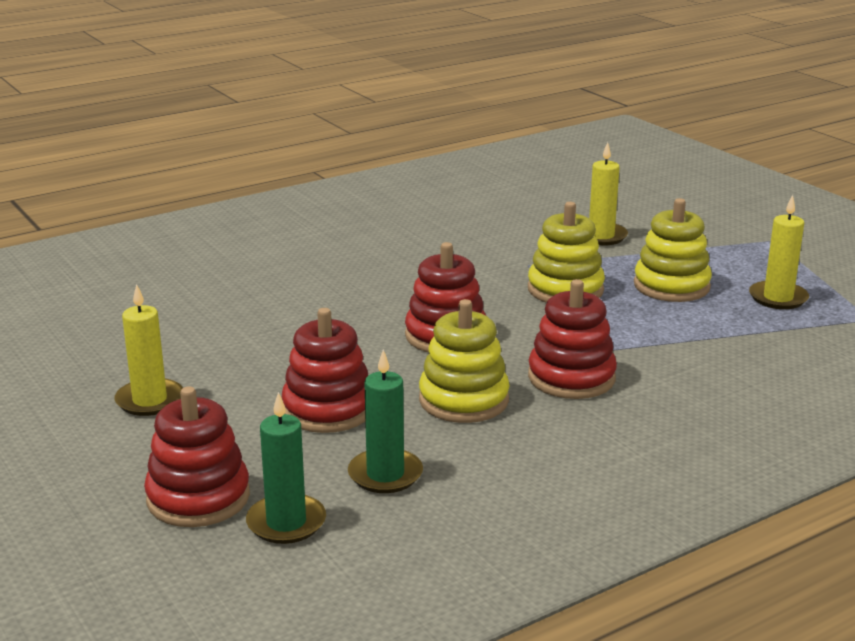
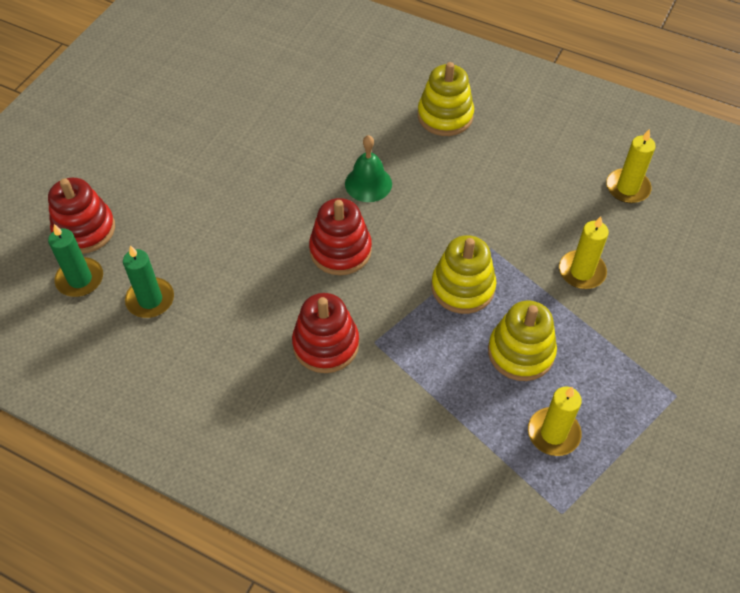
camera: 60 degrees right, 30 degrees up
(150, 400) = (170, 153): yellow candle -> yellow candle (627, 188)
(328, 409) = (207, 237): red stacking toy -> none
(368, 297) = (368, 183): none -> green bell
(463, 400) = (259, 298): yellow stacking toy -> yellow stacking toy (445, 116)

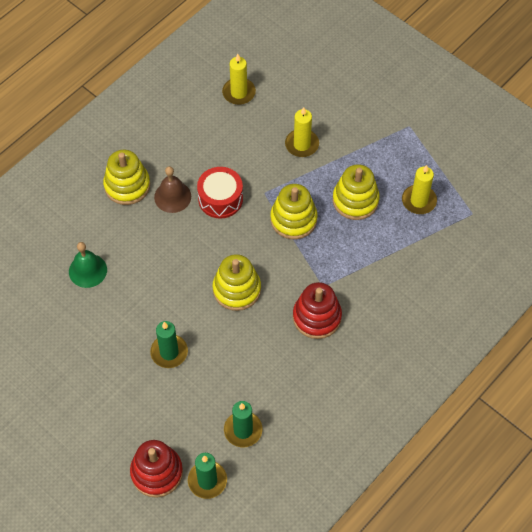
camera: 75 degrees left, 5 degrees up
(238, 205) = (169, 352): none -> green candle
(340, 250) = (237, 289): red stacking toy -> yellow stacking toy
(368, 183) = (178, 256): green bell -> green bell (87, 270)
(447, 159) = (172, 196): none -> brown bell
(462, 205) = (220, 199): none -> red drum

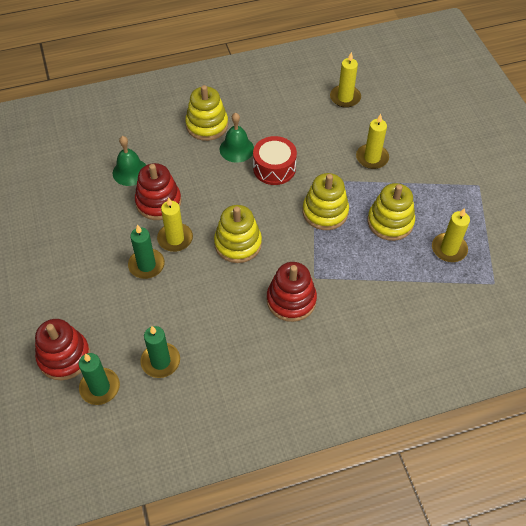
camera: 30 degrees right, 5 degrees down
(137, 287) = (158, 202): none -> red stacking toy
(172, 196) = (236, 149): brown bell -> green bell
(177, 314) = (175, 239): none -> yellow candle

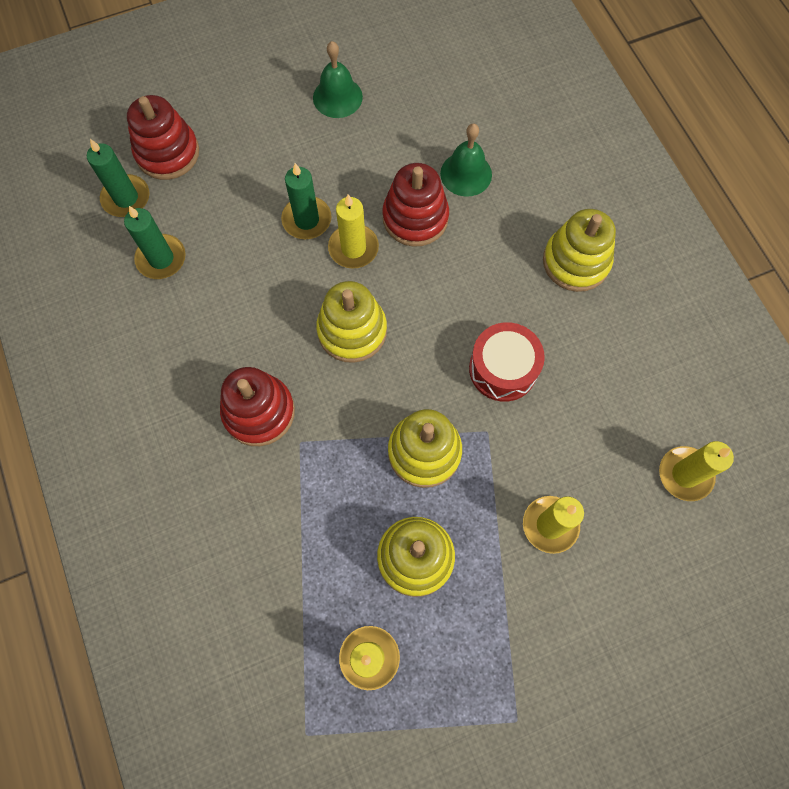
camera: 85 degrees right, 15 degrees up
(236, 149) = (533, 310): green bell -> green bell (337, 97)

